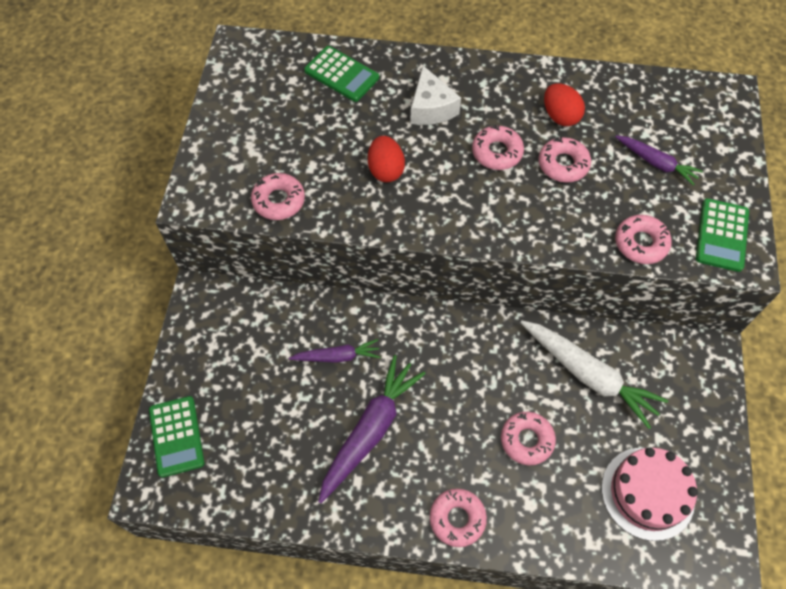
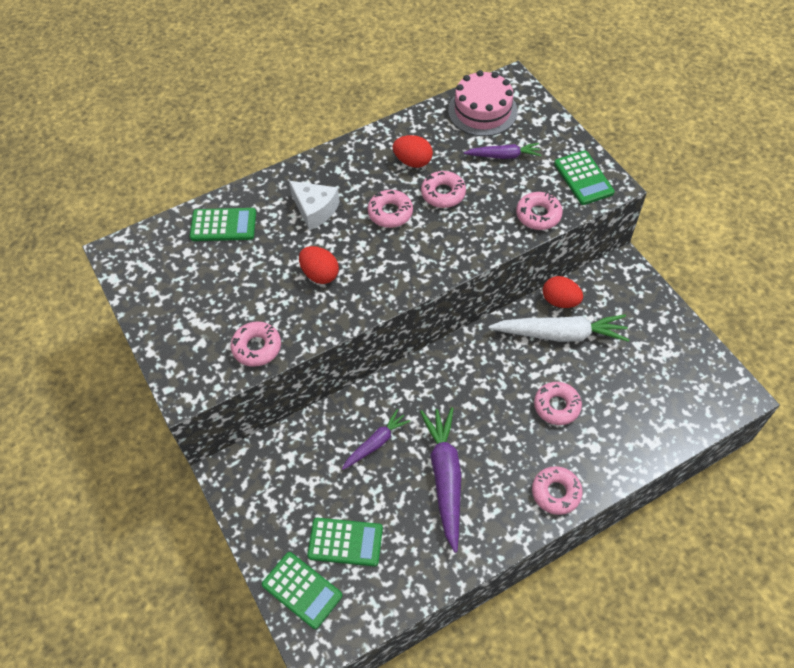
camera: 35 degrees left, 5 degrees down
(242, 423) = (345, 542): none -> green calculator
(616, 343) = (560, 301): none -> red egg
(647, 493) = (659, 385): pink cake -> pink cake (482, 111)

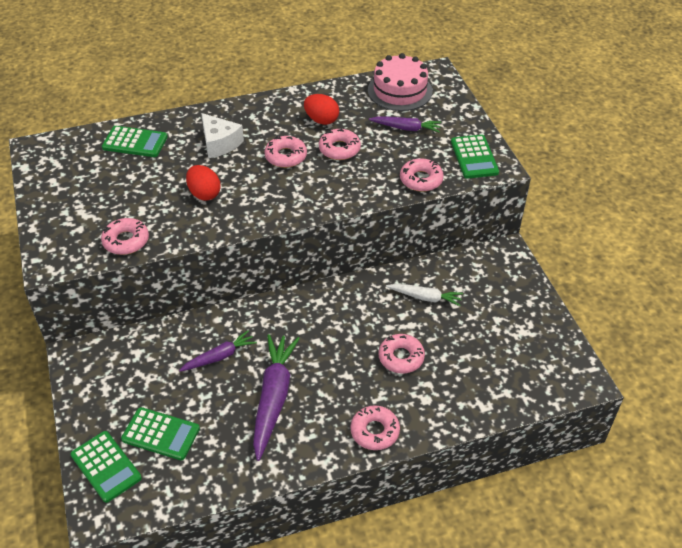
camera: 10 degrees right, 10 degrees down
(560, 301) = (434, 270): red egg -> none
(560, 334) = (425, 297): white carrot -> white carrot, size x0.57

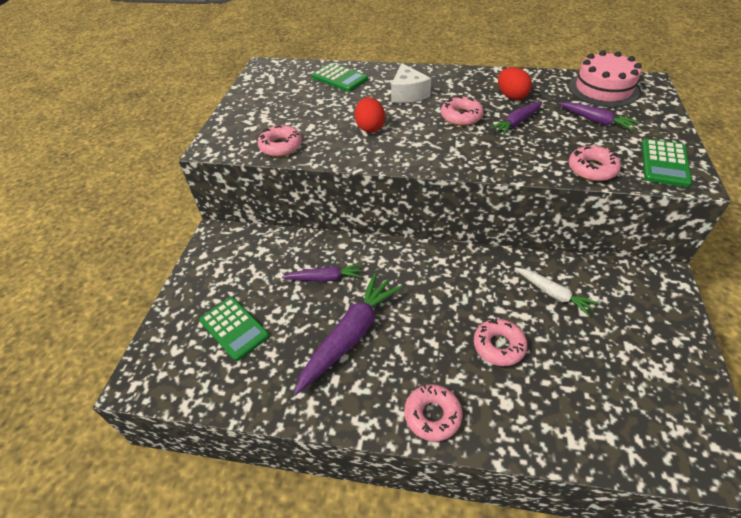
camera: 30 degrees right, 0 degrees up
(106, 466) = (173, 338): green calculator -> none
(339, 149) = (517, 122): pink donut -> purple carrot

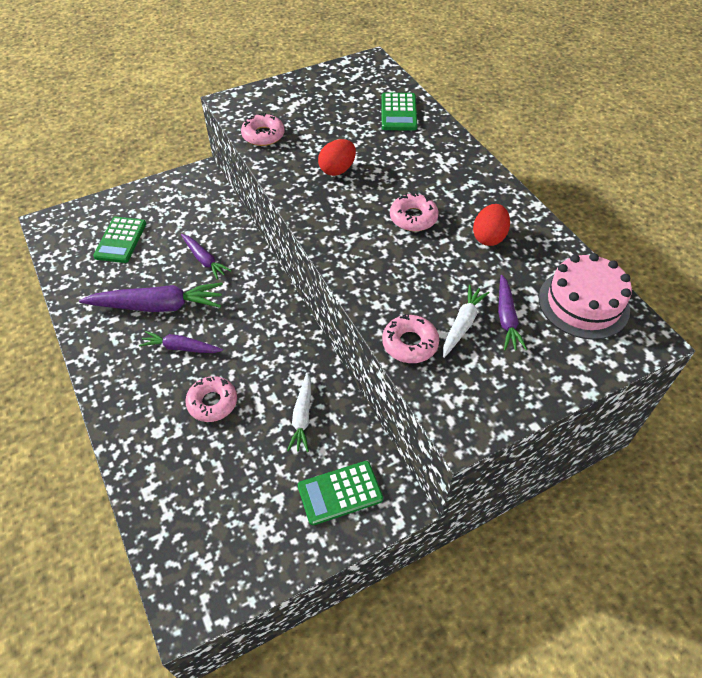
camera: 50 degrees right, 5 degrees up
(408, 94) = (417, 166): white cheese -> none
(432, 415) = (117, 390): pink donut -> none
(517, 122) = (441, 260): purple carrot -> purple carrot (181, 348)
(589, 139) = (462, 324): none -> white carrot
(664, 163) = (474, 399): green calculator -> green calculator (340, 493)

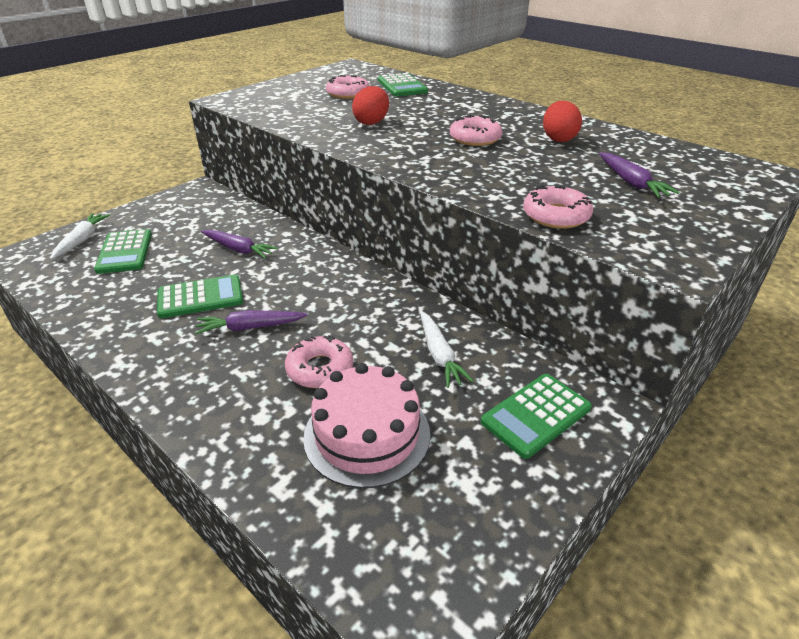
camera: 20 degrees left, 15 degrees down
(158, 306) = (200, 297): purple carrot -> green calculator
(263, 135) = (276, 113): pink donut -> pink donut (348, 94)
(462, 324) = (594, 194): white carrot -> white carrot (82, 240)
(583, 303) = (688, 162): pink cake -> pink cake (367, 434)

